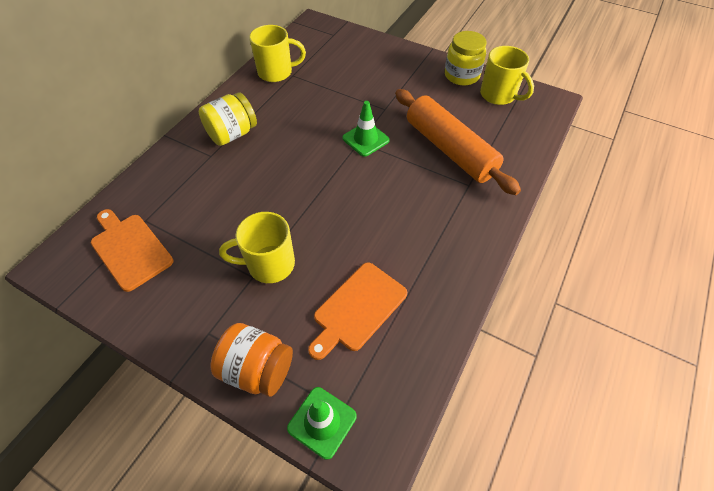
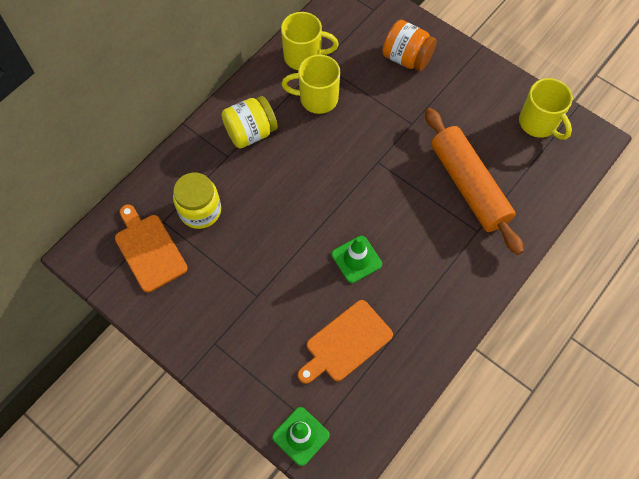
camera: 10 degrees right, 10 degrees up
(257, 369) = (253, 383): orange jar -> orange jar (406, 58)
(269, 264) = (273, 286): yellow mug -> yellow mug (317, 98)
(365, 139) = (385, 160): green traffic cone -> green traffic cone (356, 259)
(461, 75) = (505, 90): yellow jar -> yellow jar (200, 210)

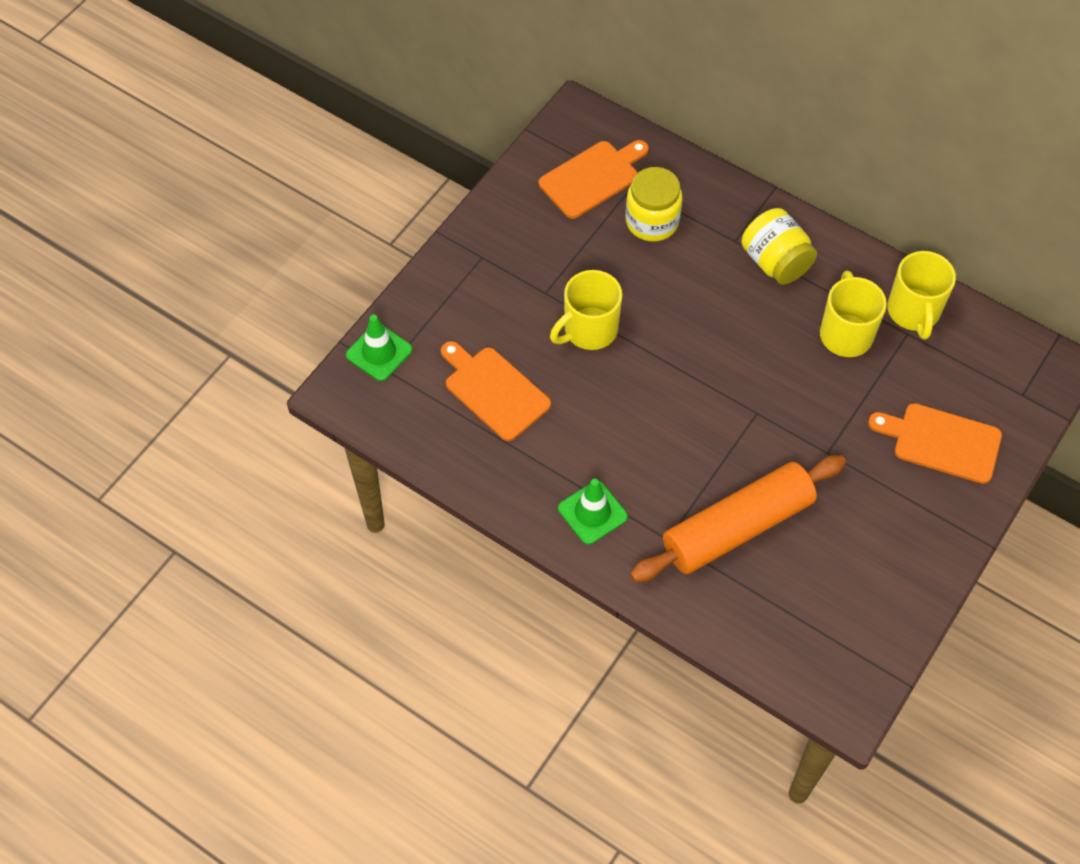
camera: 85 degrees right, 5 degrees down
(356, 259) = (607, 395): green traffic cone -> green traffic cone (592, 512)
(406, 58) = (941, 442): orange jar -> orange cutting board
(539, 123) = (862, 624): yellow mug -> yellow mug (589, 330)

